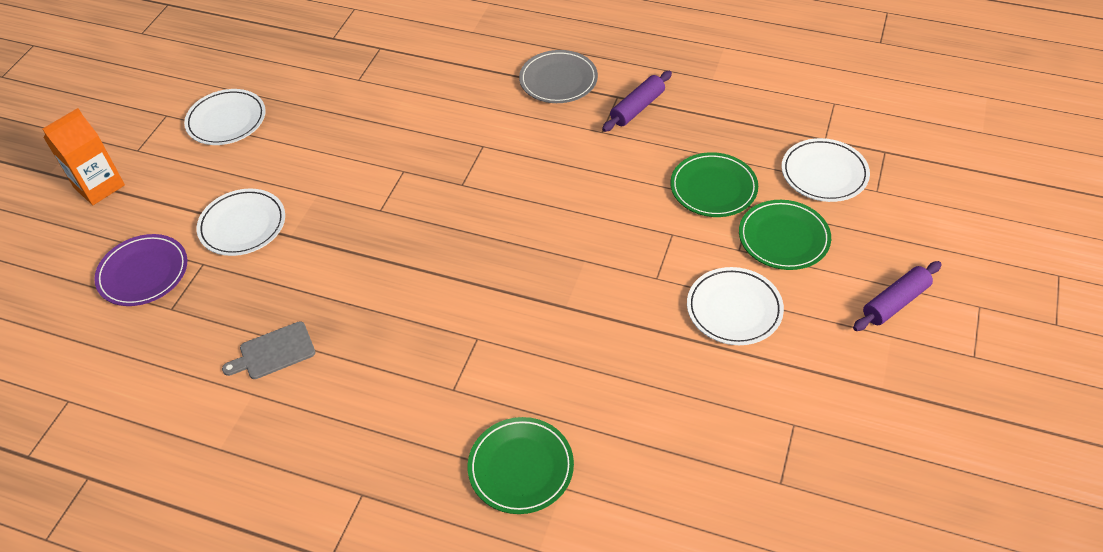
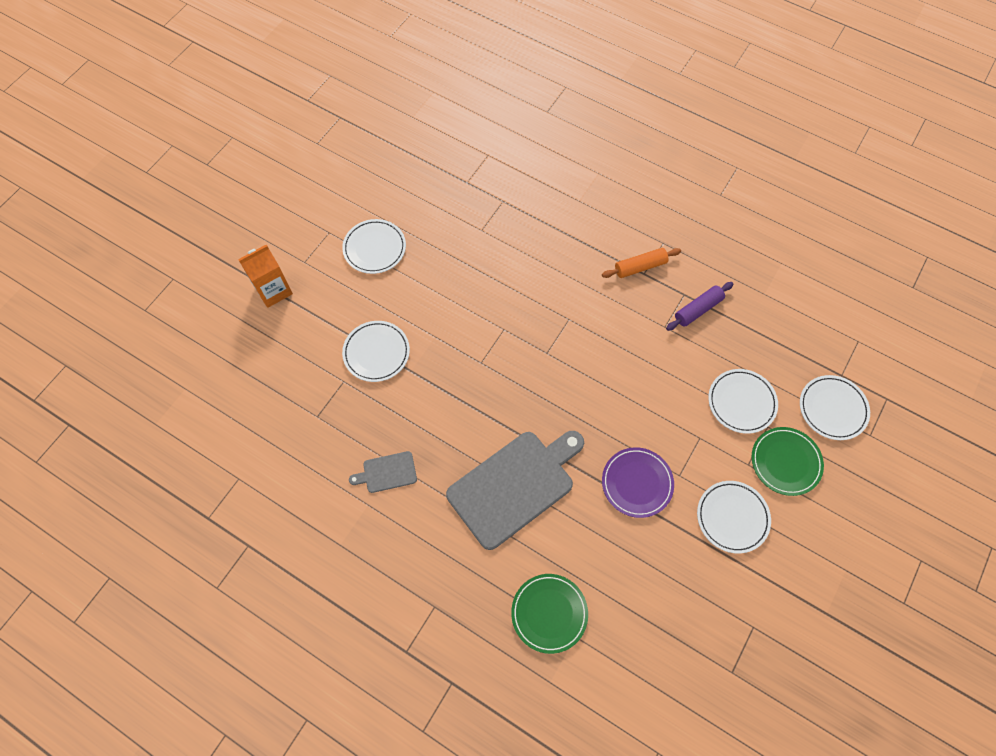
camera: 10 degrees right, 15 degrees up
(143, 273) = (300, 379): purple plate -> purple plate (637, 483)
(446, 332) = (514, 485): none -> grey cutting board
(558, 80) = (640, 267): grey plate -> orange rolling pin
(713, 188) = (741, 402): green plate -> white plate
(895, 302) = (857, 541): purple rolling pin -> none

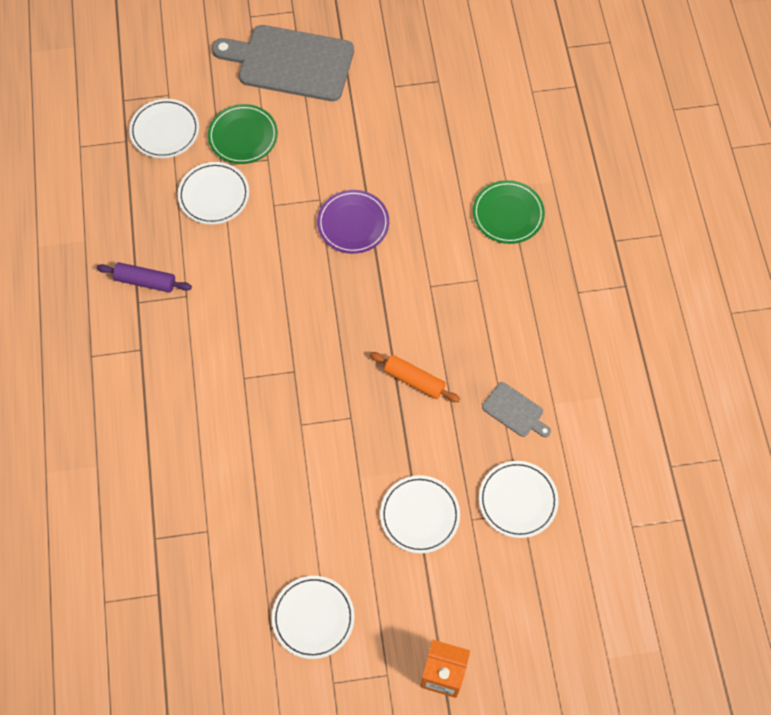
camera: 130 degrees left, 0 degrees up
(514, 485) = (435, 307): grey cutting board -> grey cutting board (290, 63)
(640, 267) = (136, 357): orange rolling pin -> orange rolling pin (414, 380)
(732, 517) = (322, 145): white plate -> white plate (518, 500)

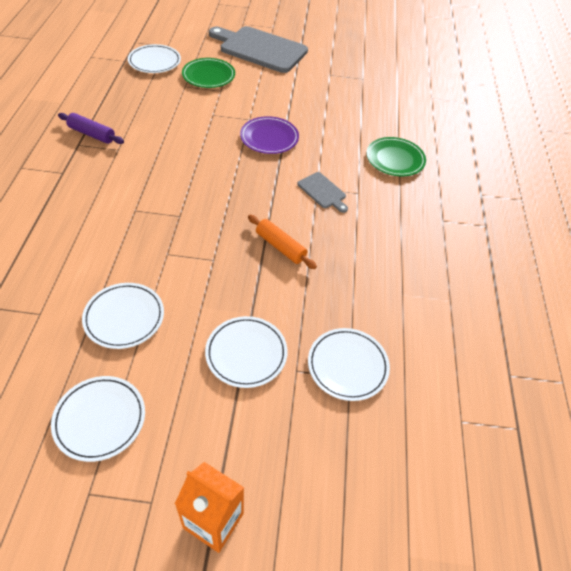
camera: 10 degrees right, 15 degrees down
(214, 195) = (171, 100): white plate -> white plate (124, 317)
(515, 411) = (365, 291): grey cutting board -> grey cutting board (323, 191)

